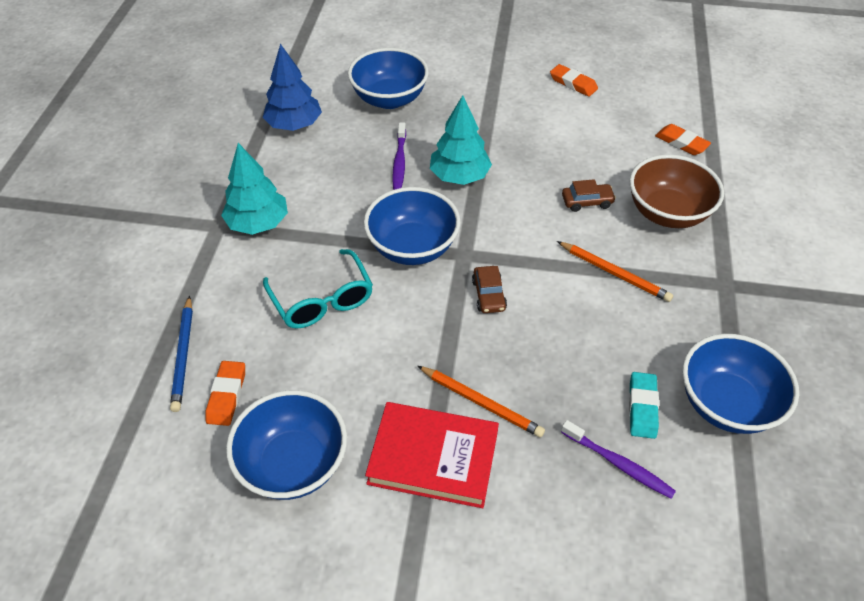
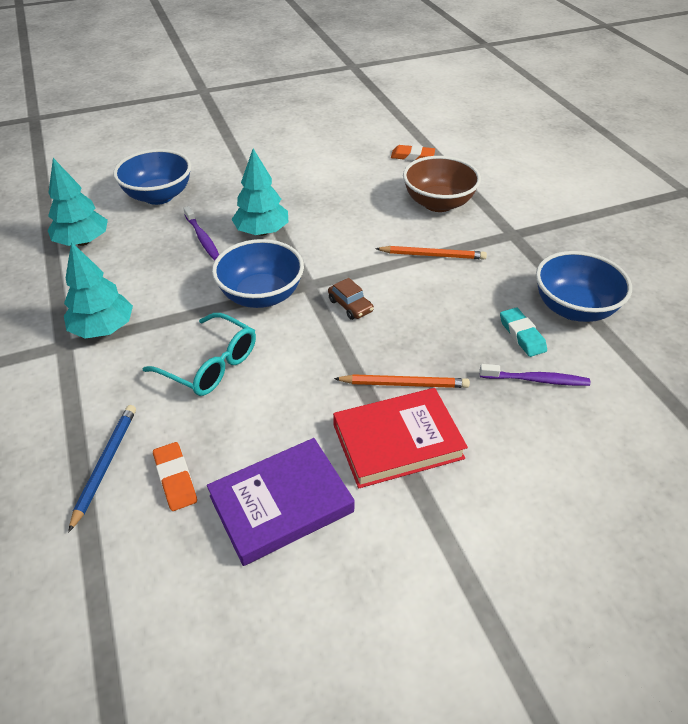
camera: 30 degrees left, 5 degrees down
(183, 355) = (105, 465): blue pencil -> blue pencil turned 135 degrees counterclockwise
(293, 464) = (281, 504): blue bowl -> purple book
(294, 125) = (83, 241): blue tree -> turquoise tree
(573, 83) = (304, 142): orange eraser -> none
(587, 202) = (375, 215): brown car -> none

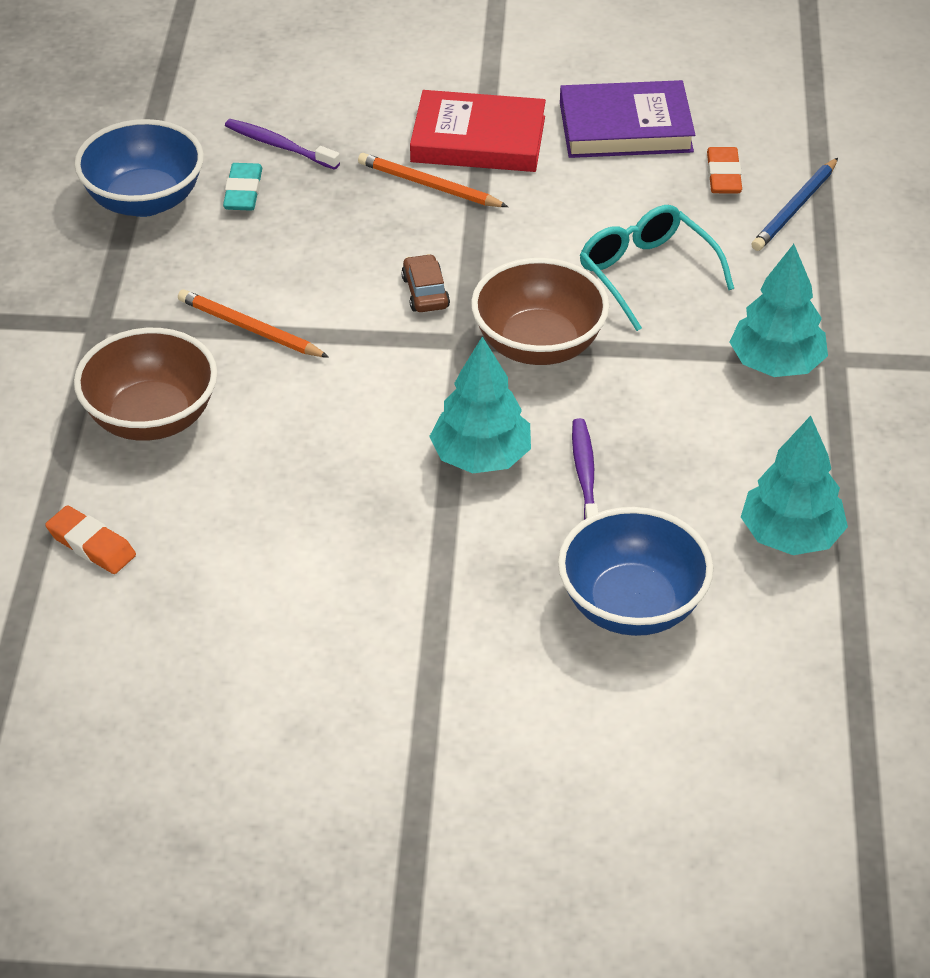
camera: 155 degrees left, 0 degrees up
(261, 295) = (538, 345): blue bowl -> brown bowl

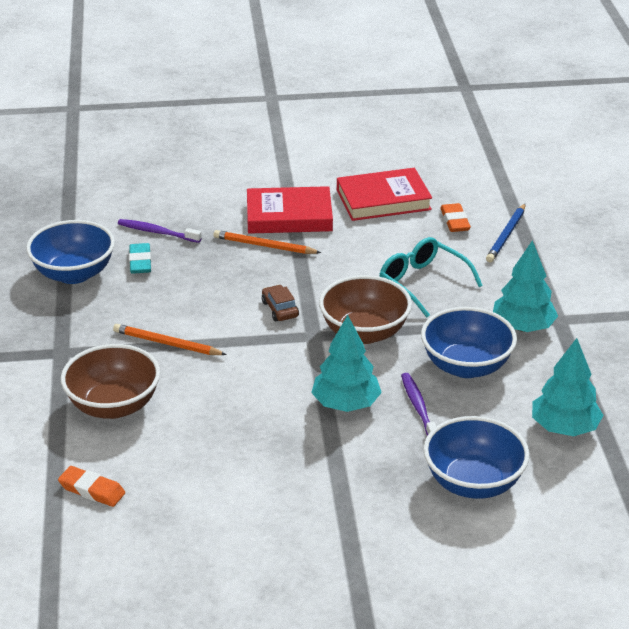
camera: 10 degrees left, 10 degrees down
(625, 127) = (383, 199): purple book -> red book
(673, 418) = (466, 366): none -> blue bowl

